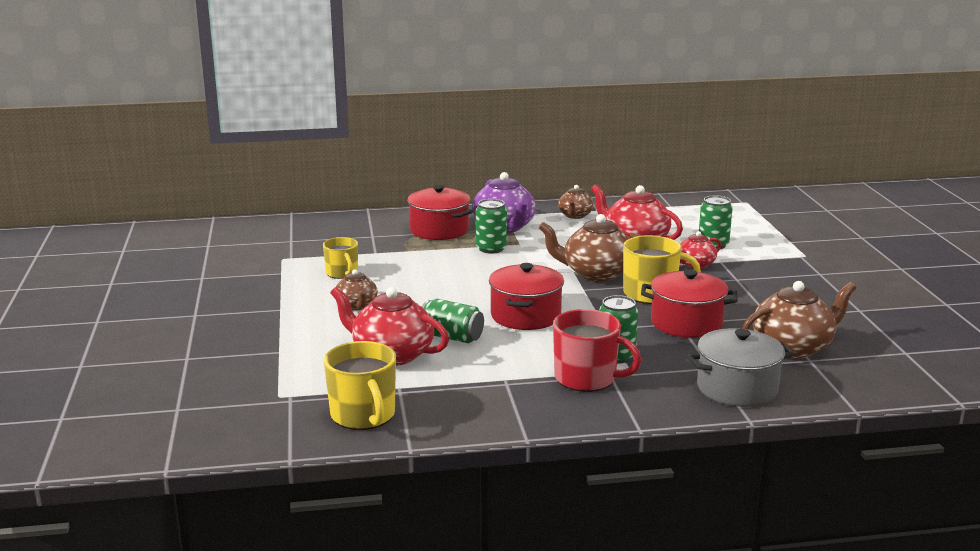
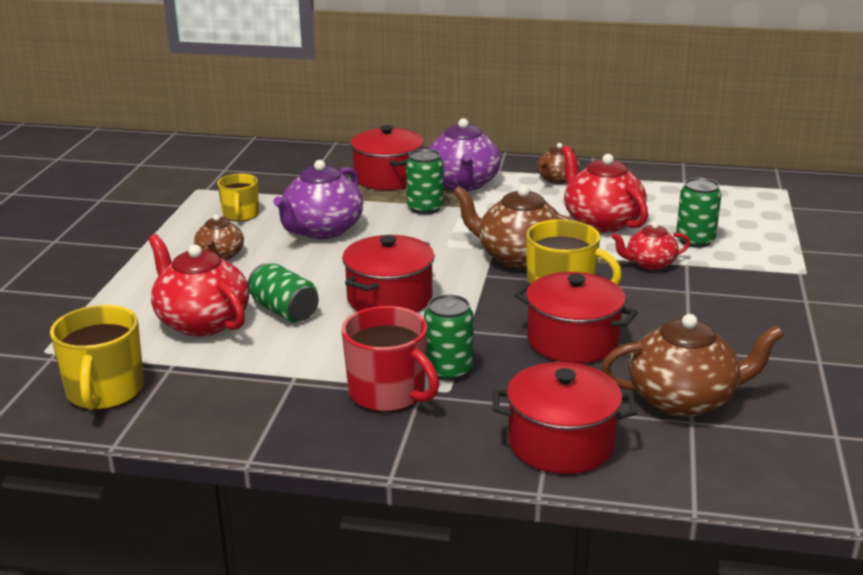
camera: 20 degrees right, 5 degrees up
(423, 275) = (322, 230): none -> purple teapot
(737, 388) = (561, 443): grey pot -> red pot

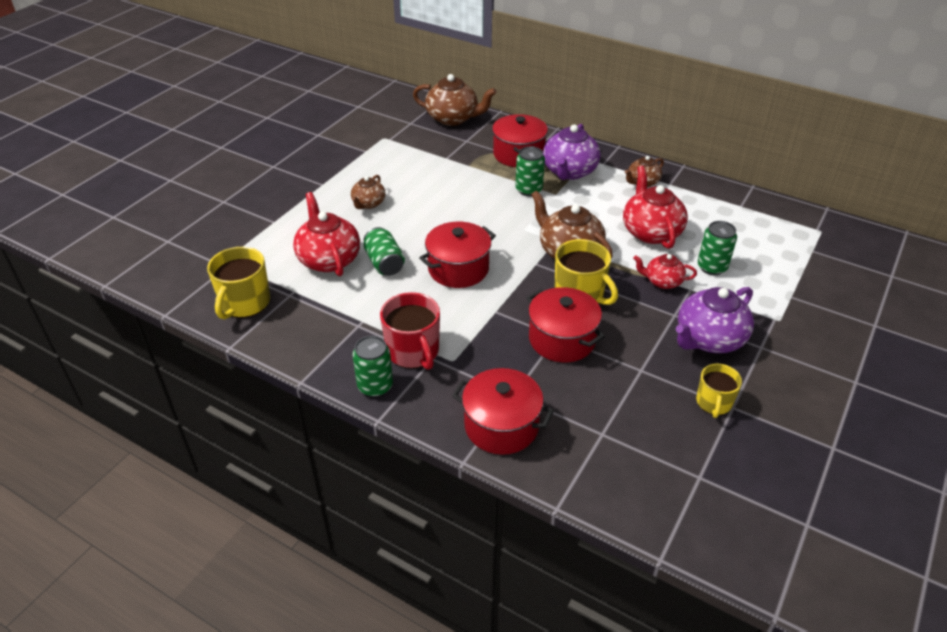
camera: 20 degrees right, 15 degrees up
(240, 215) = (400, 168): yellow mug -> yellow mug (713, 403)
(322, 230) = (446, 195): purple teapot -> purple teapot (709, 339)
(448, 370) = (463, 342): green can -> green can (375, 386)
(683, 399) = (608, 413): brown teapot -> brown teapot (453, 118)

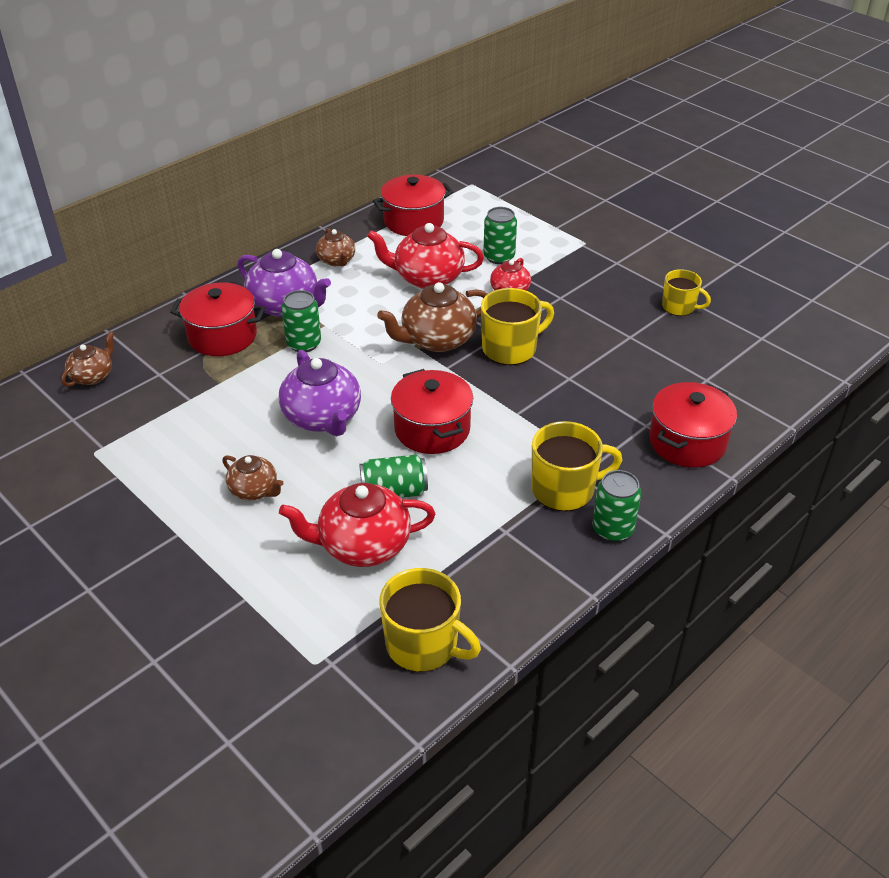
camera: 75 degrees left, 0 degrees up
(413, 351) = (564, 489): red mug -> yellow mug
(453, 118) = (92, 376): brown teapot -> brown teapot, size x0.58
(562, 339) = (575, 376): red pot -> red pot (413, 221)
(709, 339) = (599, 287): purple teapot -> purple teapot (322, 418)

